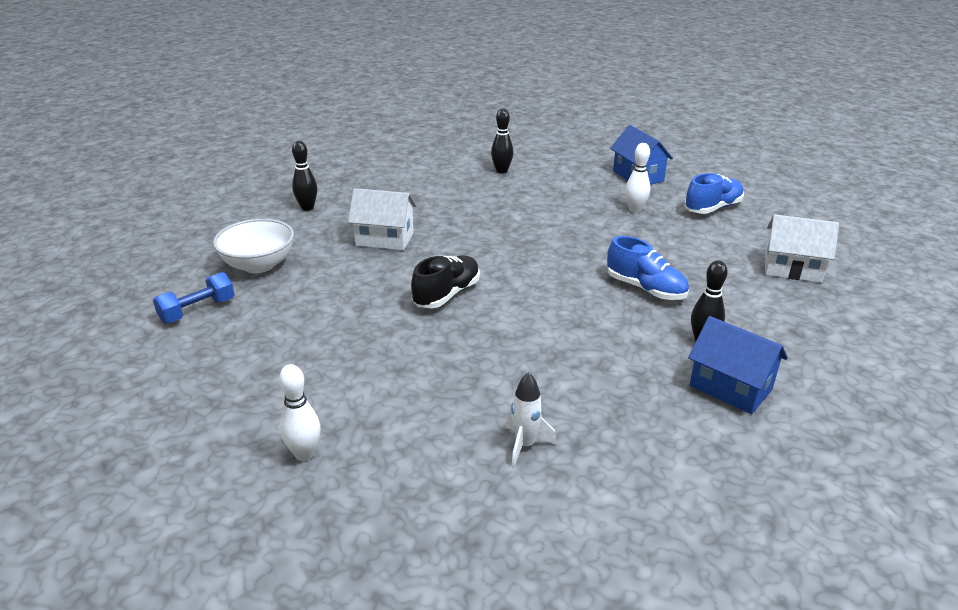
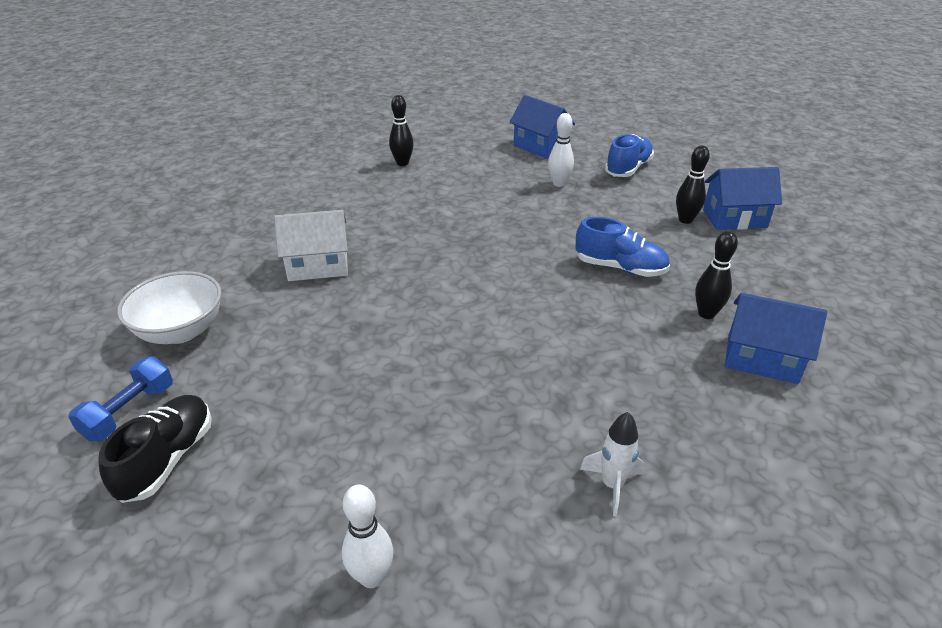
camera: 20 degrees left, 5 degrees up
(307, 208) = (205, 244): black bowling pin -> black bowling pin (685, 220)
(447, 294) = (425, 319): black shoe -> black shoe (168, 459)
(792, 269) = (734, 218): white house -> blue house

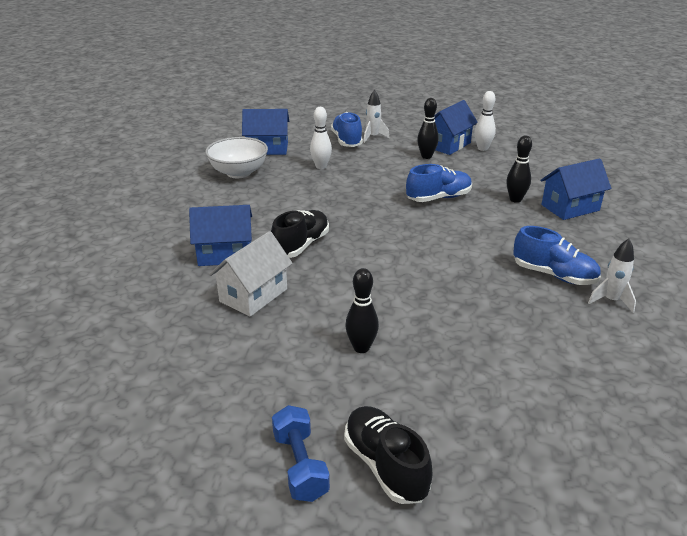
camera: 45 degrees left, 5 degrees down
(181, 331) = (231, 396): white bowl -> white bowl (239, 173)
(355, 222) = (225, 254): none -> blue house
(372, 577) = (598, 419): white bowling pin -> white bowling pin (482, 148)
(402, 163) = (184, 199): black bowling pin -> black bowling pin (361, 348)
(419, 246) = (301, 245): none -> black shoe
(598, 415) = (554, 275): none -> blue shoe
(662, 176) = (373, 137): none -> white rocket

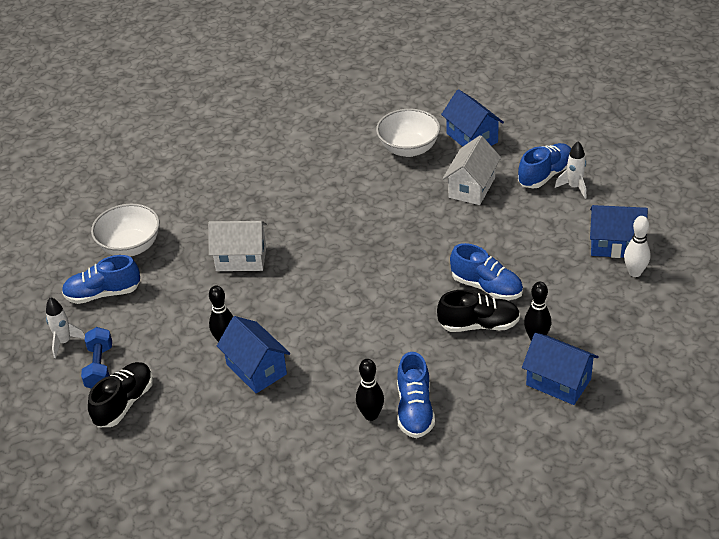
camera: 60 degrees right, 10 degrees up
(128, 362) = (130, 247): none -> white bowl
(175, 413) = (103, 293): none -> blue shoe
(225, 254) = (279, 215): blue house -> blue house (256, 369)
(300, 465) = (99, 367): blue dumbbell -> blue dumbbell turned 45 degrees counterclockwise
(301, 245) = (326, 246): black shoe -> black shoe (479, 325)
(321, 166) = (471, 187): white bowling pin -> white house
(426, 156) = (569, 242): black bowling pin -> black bowling pin (371, 415)
(611, 301) = (404, 458): white rocket -> white rocket (64, 342)

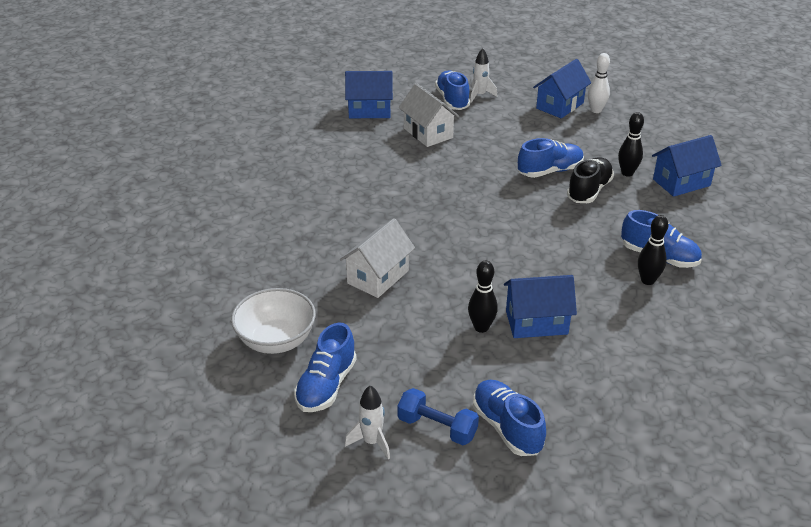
camera: 60 degrees left, 5 degrees down
(124, 403) = (507, 427): black shoe -> blue shoe
(408, 149) = (344, 141): white bowl -> none

